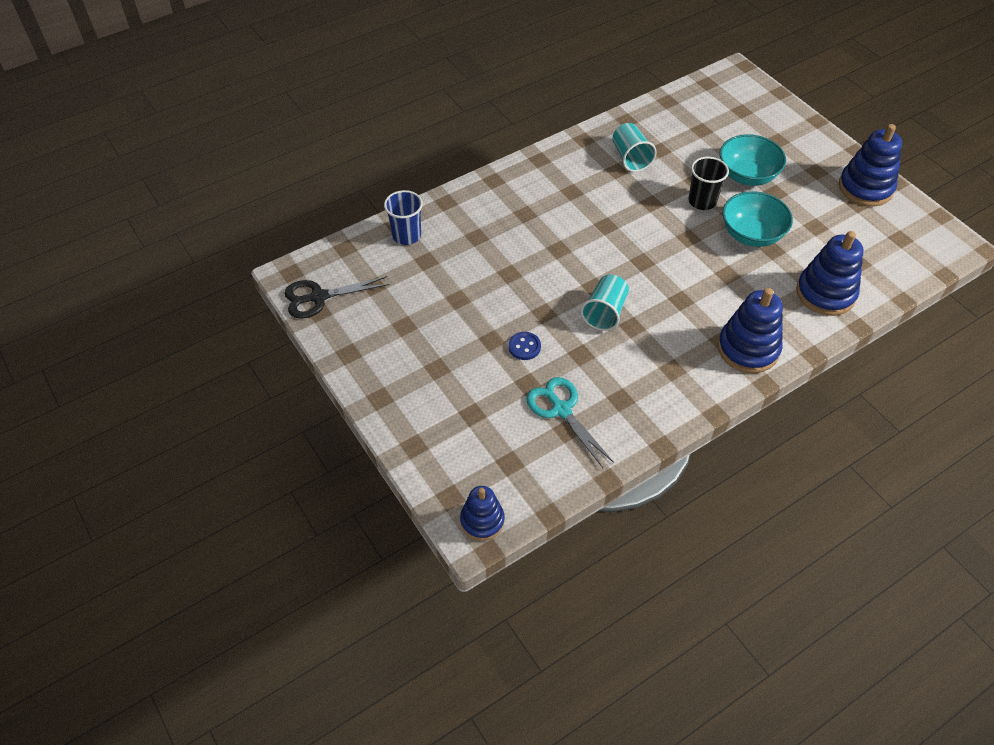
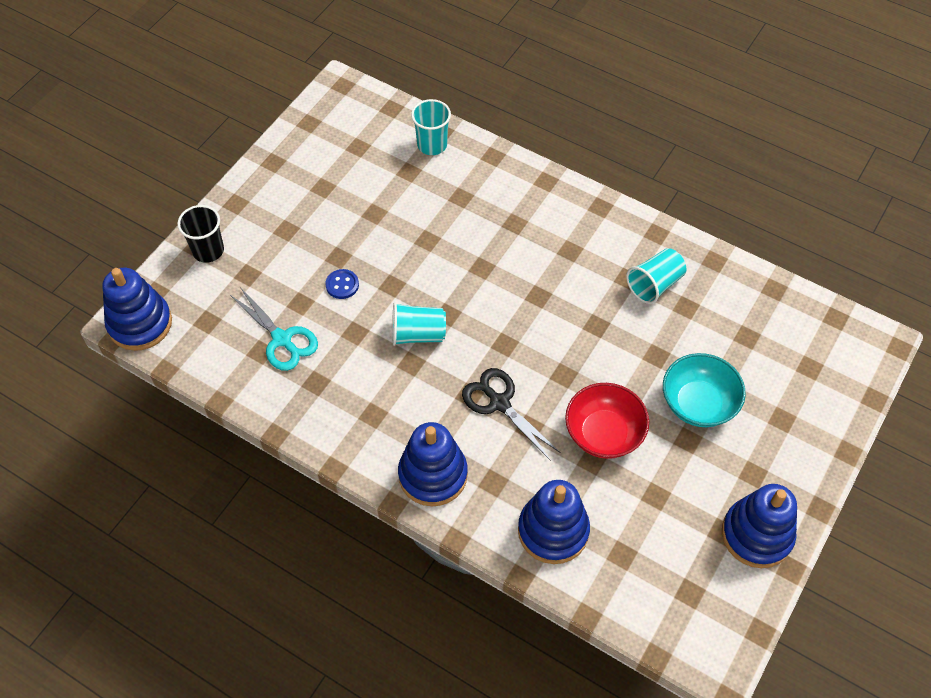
camera: 65 degrees right, 5 degrees up
(318, 297) = (324, 115): black scissors -> black scissors (499, 403)
(406, 235) = (432, 145): blue cup -> turquoise cup
(482, 521) = (140, 323): blue stacking toy -> blue stacking toy, size x1.57
(561, 409) = (282, 339): turquoise scissors -> turquoise scissors turned 105 degrees clockwise
(702, 201) = (628, 371): black cup -> black cup (208, 250)
(751, 234) = (603, 433): turquoise bowl -> red bowl

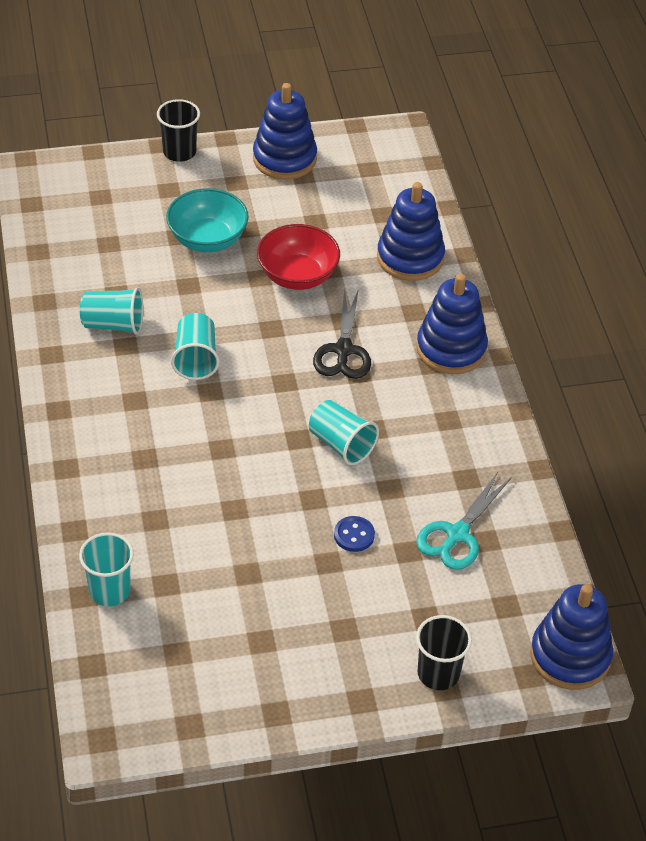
camera: 135 degrees left, 10 degrees down
(282, 339) = (457, 534): turquoise scissors -> turquoise scissors turned 150 degrees counterclockwise
(576, 308) = (196, 359): none -> turquoise cup
(827, 460) = (179, 152): none -> black cup

